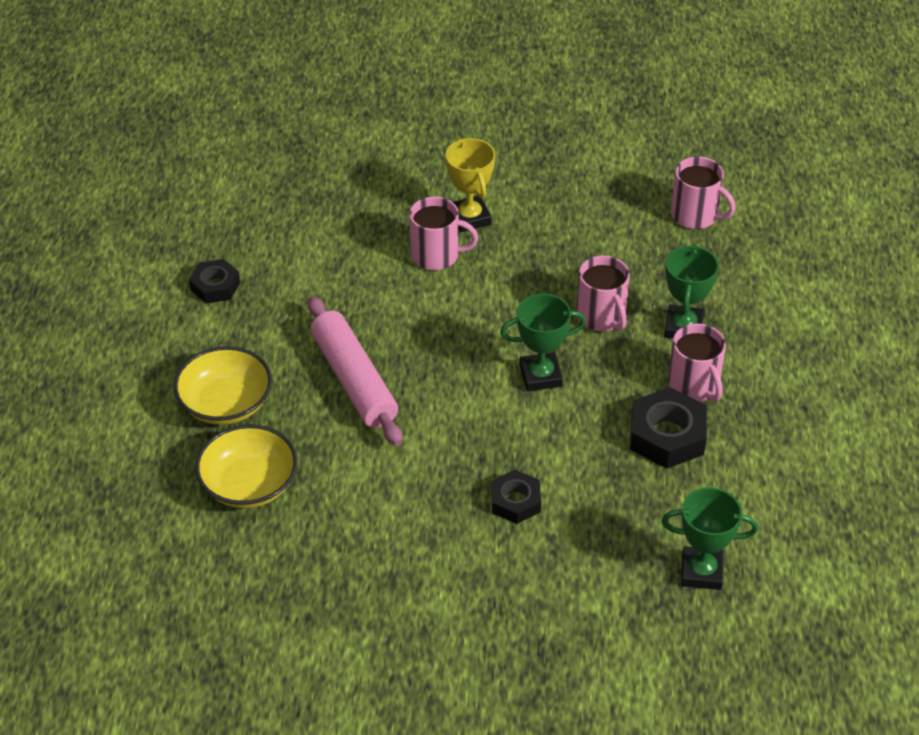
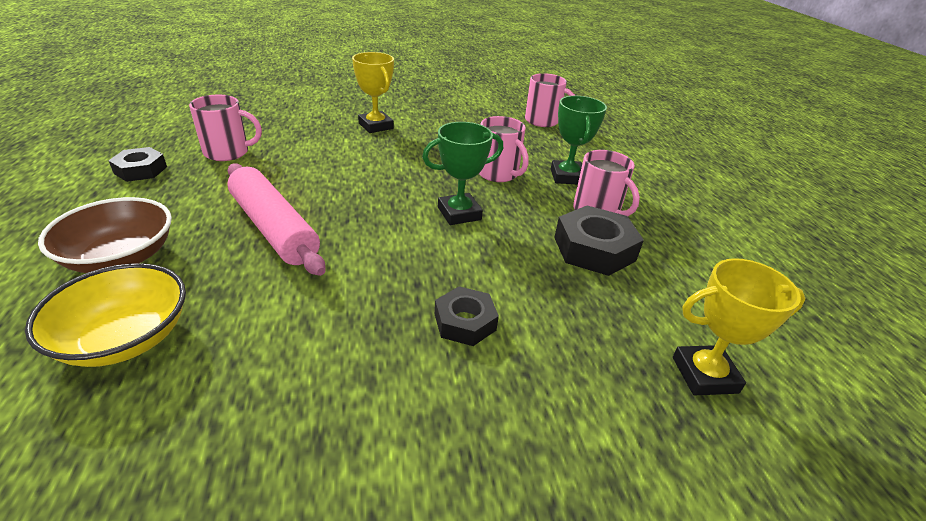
camera: 15 degrees left, 10 degrees down
(226, 404) = (121, 257): yellow bowl -> brown bowl
(436, 255) = (351, 145): pink mug -> pink mug (228, 152)
(701, 572) = (704, 375): green trophy -> yellow trophy

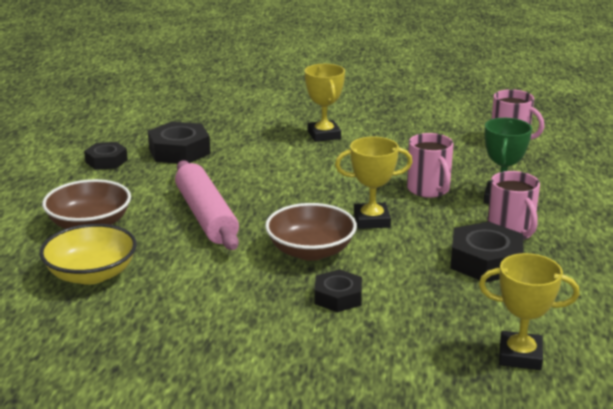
camera: 20 degrees right, 10 degrees down
(228, 152) = (179, 151): pink mug -> black nut
(409, 260) = (310, 251): none -> brown bowl
(459, 213) = (371, 220): green trophy -> yellow trophy

